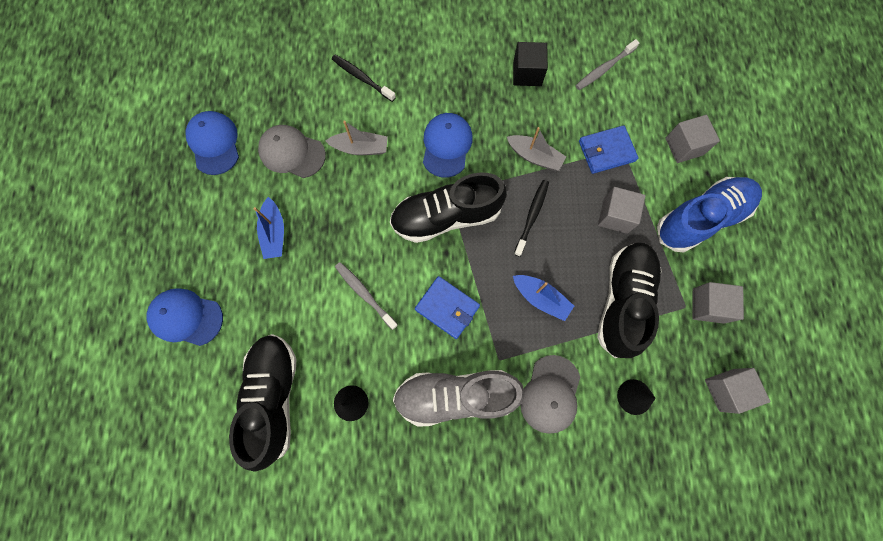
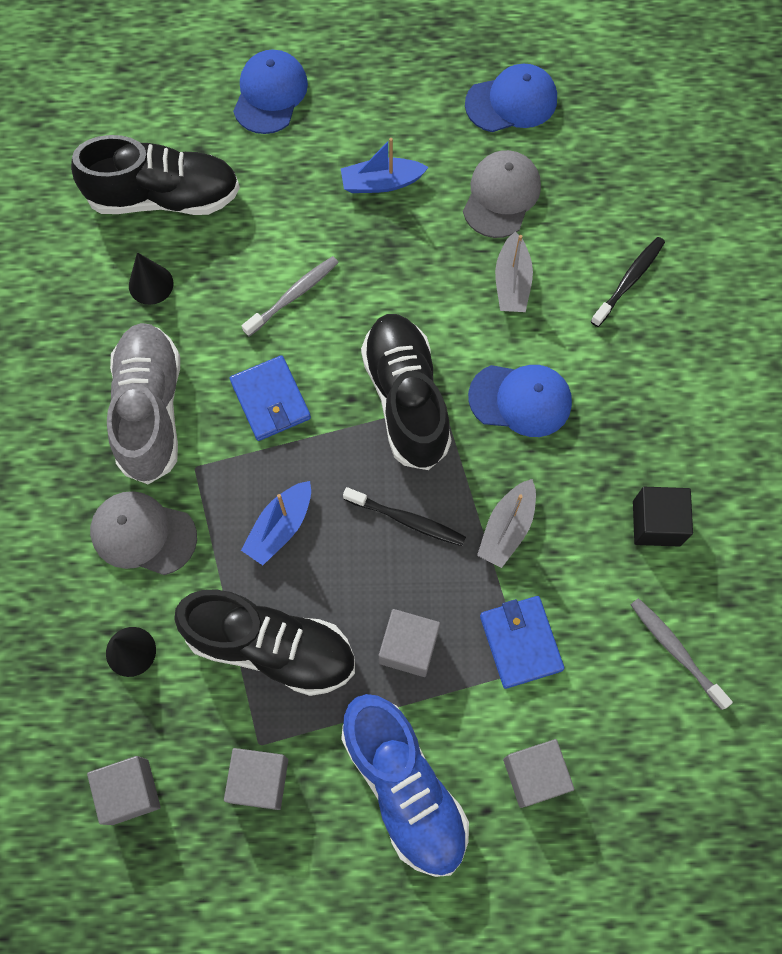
camera: 90 degrees right, 5 degrees down
(447, 308) = (271, 400): blue wallet -> blue wallet turned 60 degrees counterclockwise

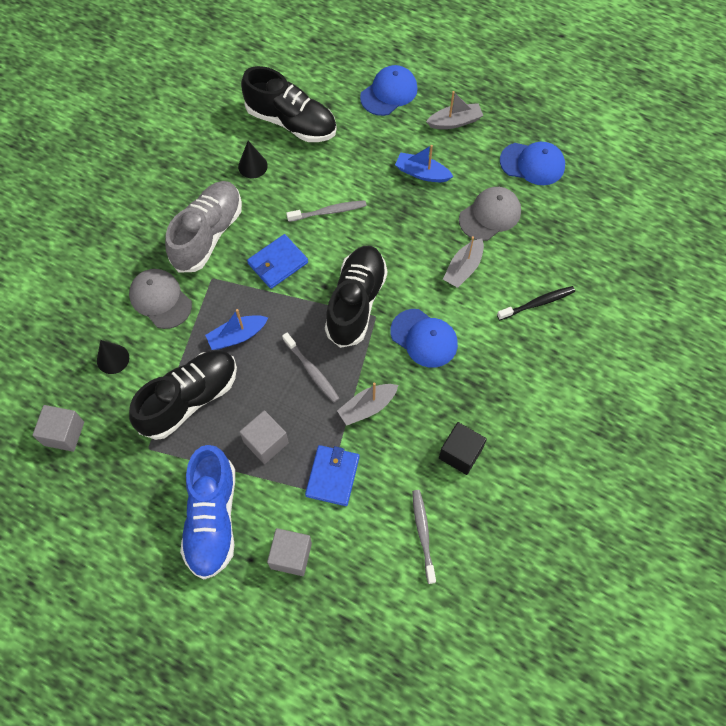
camera: 30 degrees right, 5 degrees down
(259, 780) = (136, 468): grey cube -> none
(271, 400) = (278, 263): blue wallet -> blue wallet turned 45 degrees clockwise
(271, 647) = (189, 399): black shoe -> black shoe turned 90 degrees counterclockwise
(380, 93) = (455, 122): none -> grey boat
(407, 520) = (312, 371): black toothbrush -> grey toothbrush

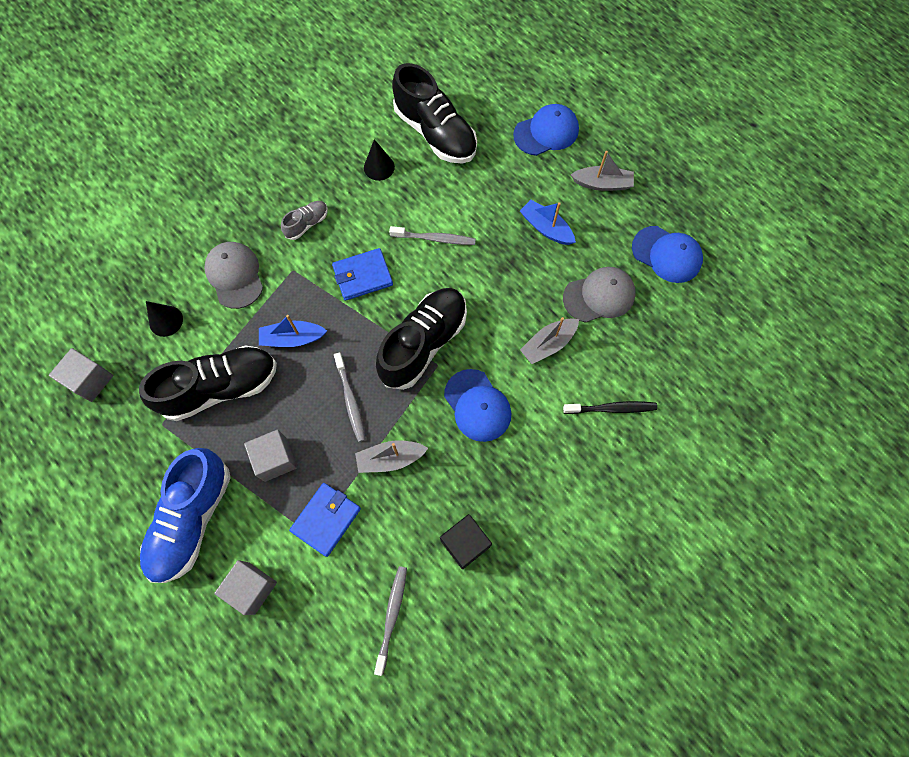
camera: 20 degrees right, 5 degrees up
(208, 234) = (307, 224): grey shoe -> grey shoe, size x0.47

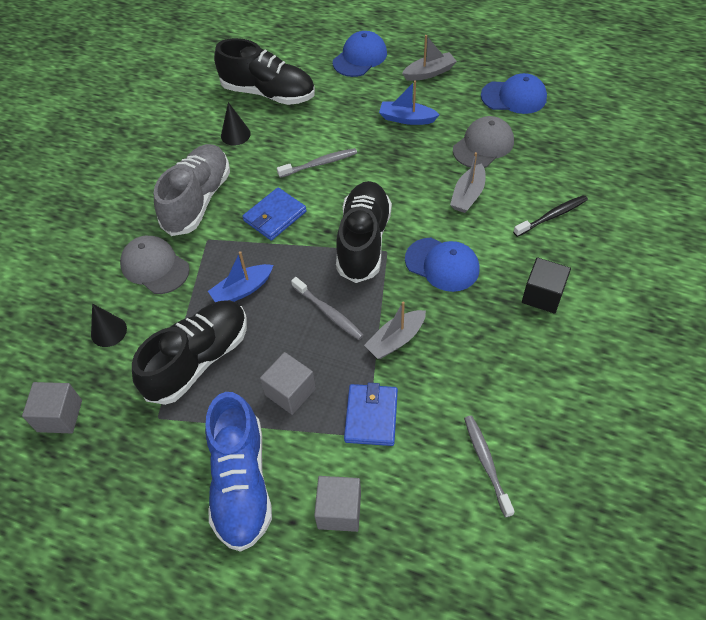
camera: 25 degrees left, 15 degrees down
(307, 224) = (198, 200): grey shoe -> grey shoe, size x2.15
(465, 543) = (508, 372): black cube -> black cube (542, 295)

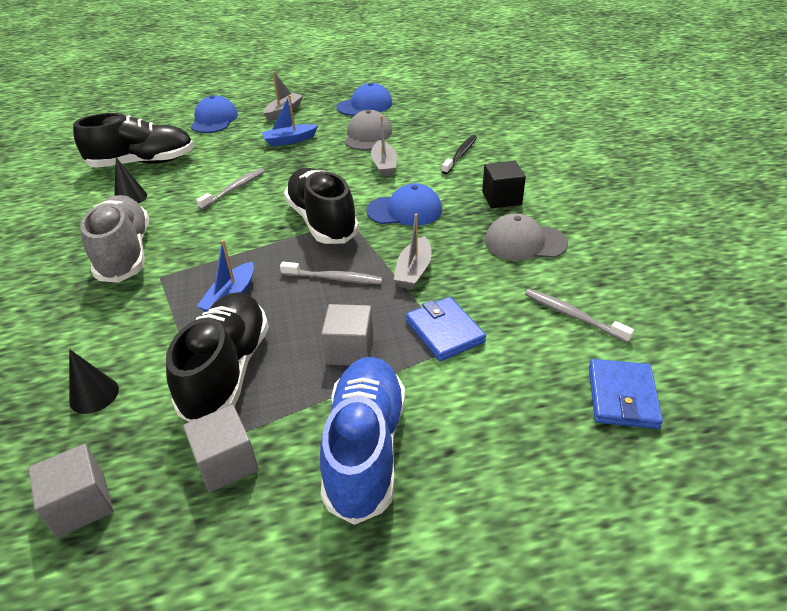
camera: 35 degrees left, 15 degrees down
(155, 266) = (113, 319): grey cap -> grey cap (524, 242)
(241, 483) = (365, 448): blue shoe -> blue shoe turned 135 degrees counterclockwise
(275, 216) = (220, 236): blue wallet -> blue wallet (622, 396)
(339, 510) = (486, 416): grey cube -> grey cube (226, 463)

